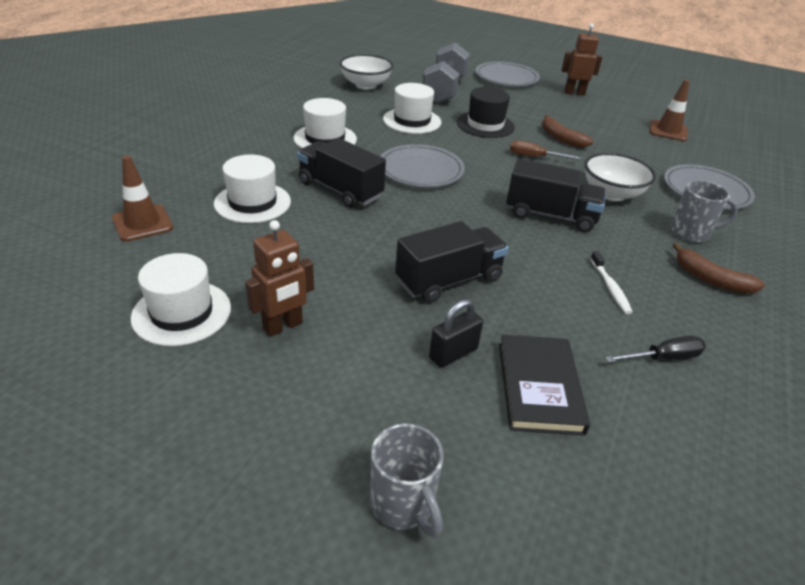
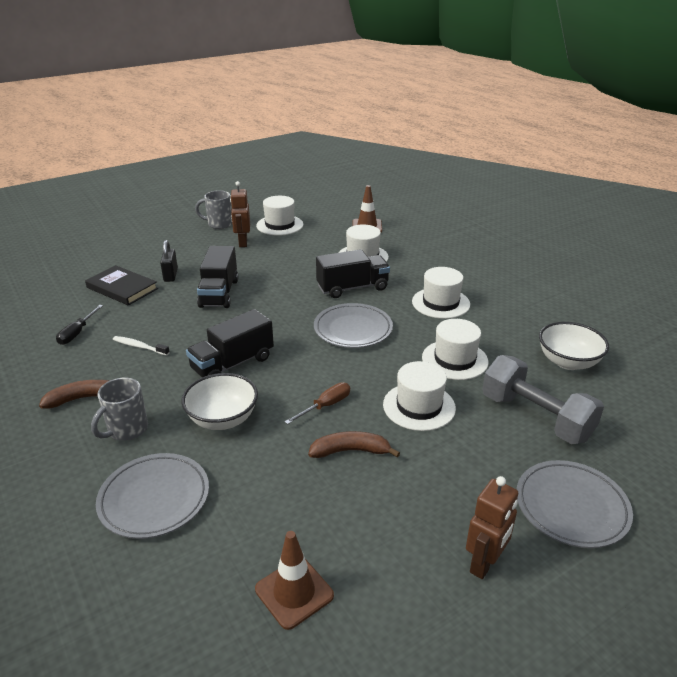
camera: 125 degrees right, 5 degrees down
(403, 505) = (126, 243): grey mug -> grey mug (219, 224)
(485, 125) = (419, 406): black hat -> white hat

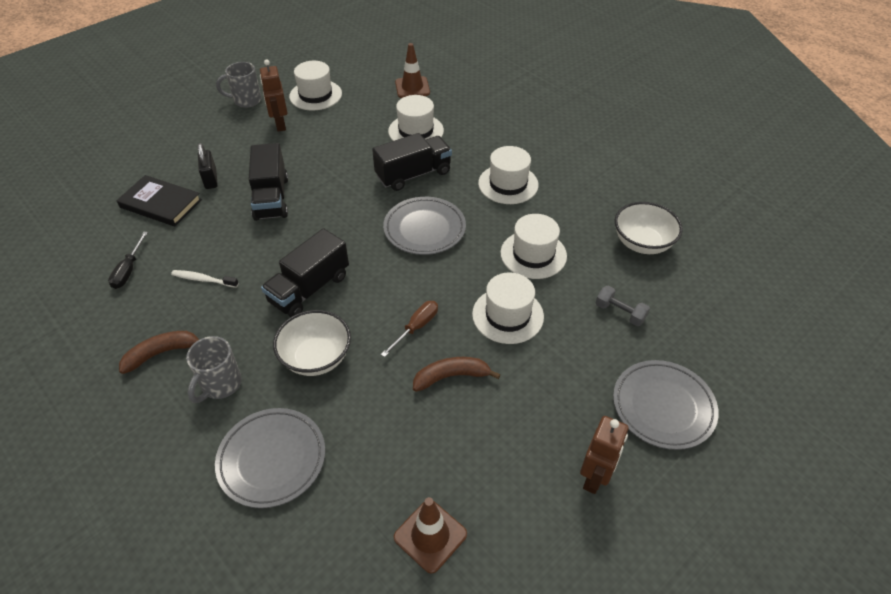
camera: 10 degrees left, 15 degrees up
(536, 417) = (620, 313): grey dumbbell -> grey dumbbell, size x0.47

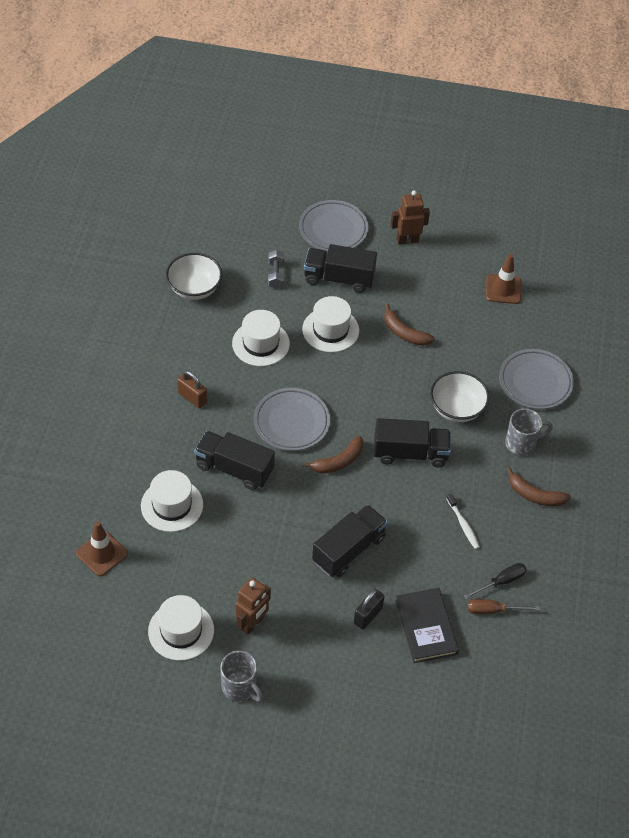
camera: 130 degrees left, 5 degrees up
(354, 236) = (338, 461): none -> brown banana
(416, 327) = (385, 372): brown screwdriver -> brown screwdriver (493, 610)
(508, 184) = (192, 398): white hat -> brown padlock
(576, 365) = (339, 278): none -> black truck

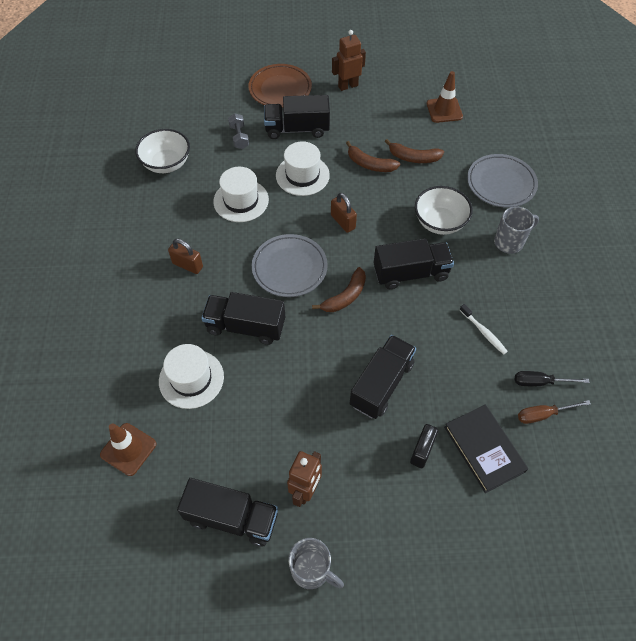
camera: 10 degrees left, 5 degrees up
(181, 631) = (232, 518): white hat -> black truck
(333, 229) = (280, 89): grey plate -> brown plate
(358, 387) = (343, 222): none -> brown padlock
(501, 582) = (540, 382): black screwdriver -> black screwdriver turned 135 degrees counterclockwise
(534, 495) = (539, 288): brown banana -> brown banana (413, 158)

